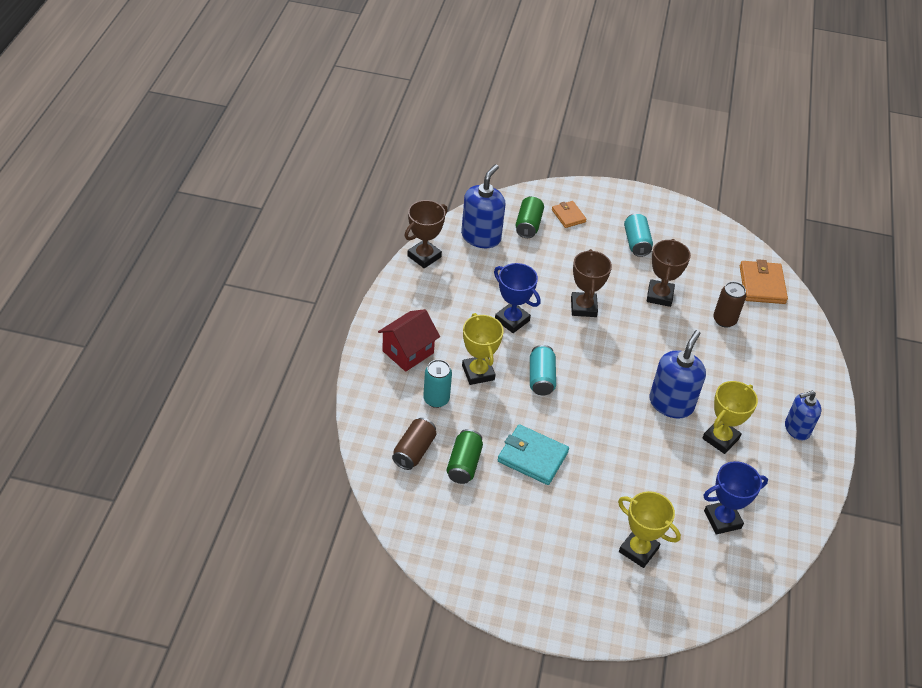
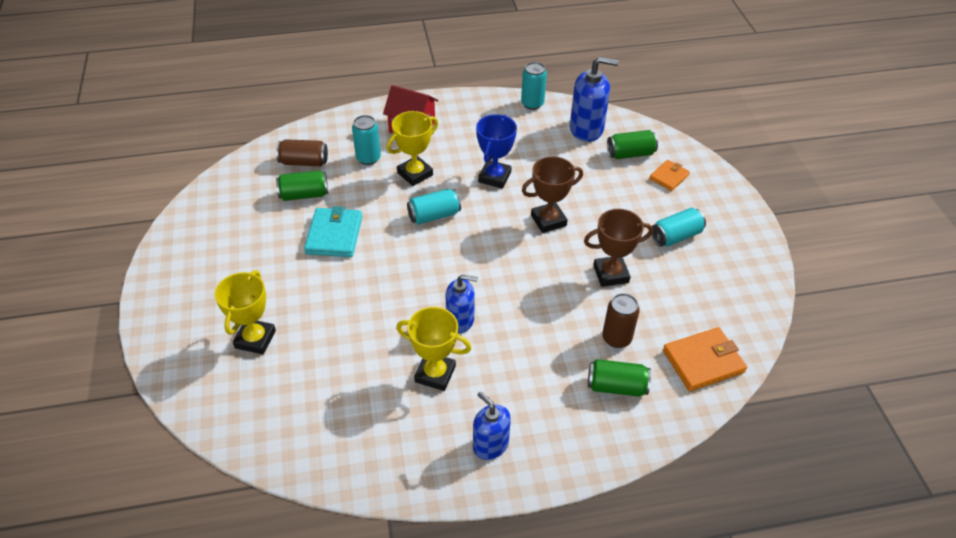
camera: 70 degrees right, 0 degrees up
(424, 256) = (532, 103): brown trophy -> turquoise can
(671, 403) = (460, 320): blue soap dispenser -> blue soap dispenser, size x0.66
(722, 519) = (322, 400): blue trophy -> none
(768, 339) = (616, 386): none -> green can

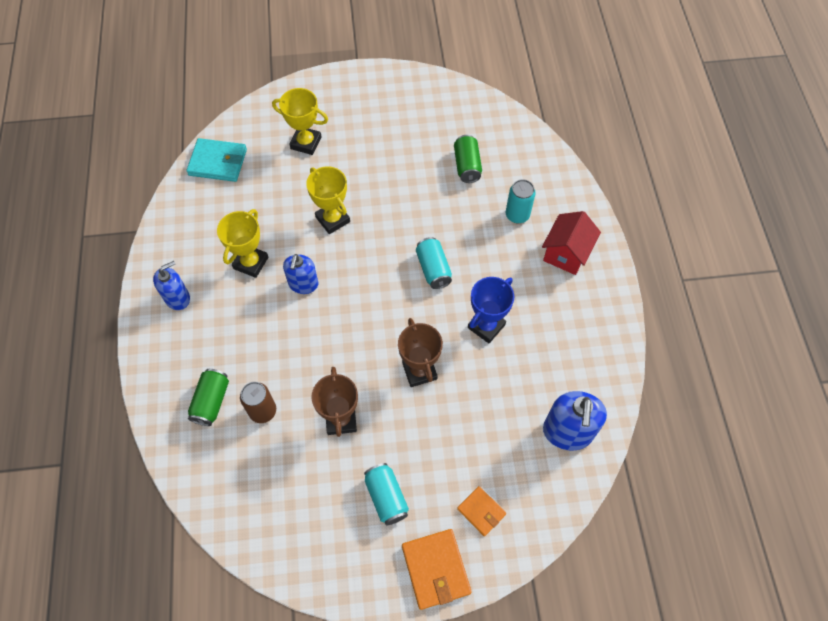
camera: 95 degrees right, 15 degrees up
(304, 162) = (512, 163): brown can -> none
(334, 235) = (413, 190): turquoise wallet -> turquoise wallet (218, 162)
(415, 174) = (493, 254): yellow trophy -> yellow trophy (332, 219)
(494, 177) = (486, 326): blue trophy -> blue trophy turned 75 degrees counterclockwise
(532, 103) = (613, 377): turquoise can -> none
(630, 154) = (523, 475): green can -> none
(703, 361) = (223, 485): orange wallet -> orange wallet (436, 569)

